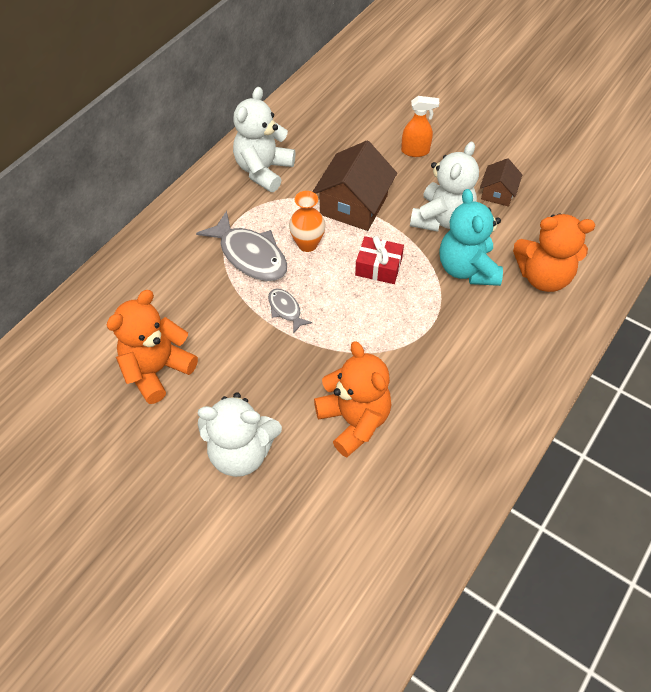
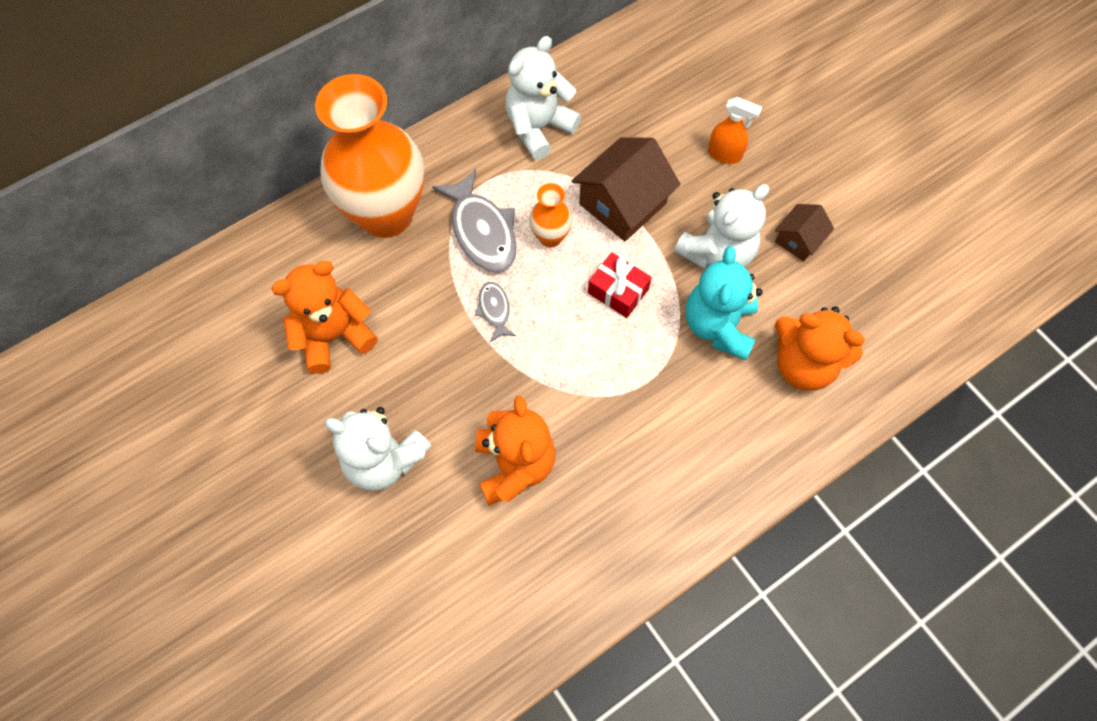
camera: 20 degrees right, 10 degrees up
(164, 266) = (386, 215): none -> orange vase

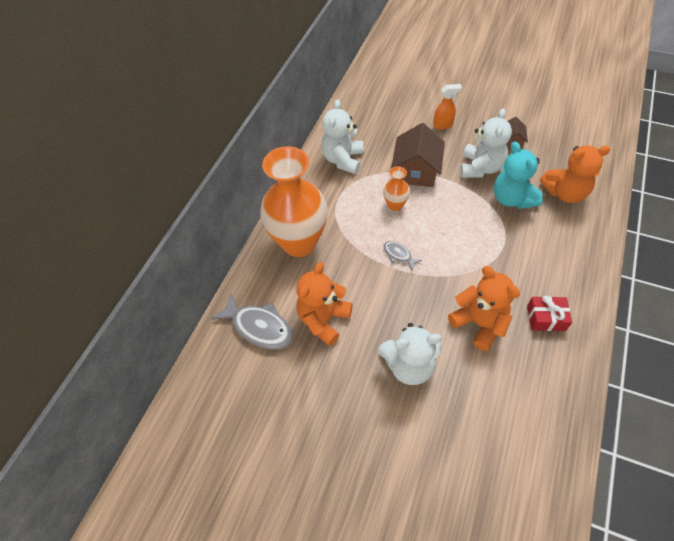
camera: 30 degrees left, 10 degrees down
(482, 231) = (357, 222): grey fish -> grey fish (259, 327)
(618, 291) = (451, 210): red gift -> red gift (546, 318)

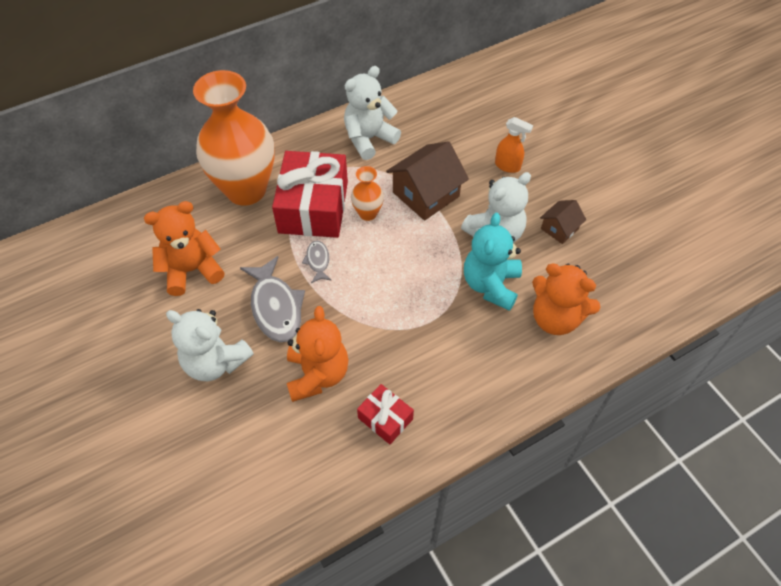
camera: 35 degrees right, 0 degrees up
(259, 327) = (137, 238): grey fish -> grey fish (276, 307)
(357, 224) = (313, 207): none -> red gift

